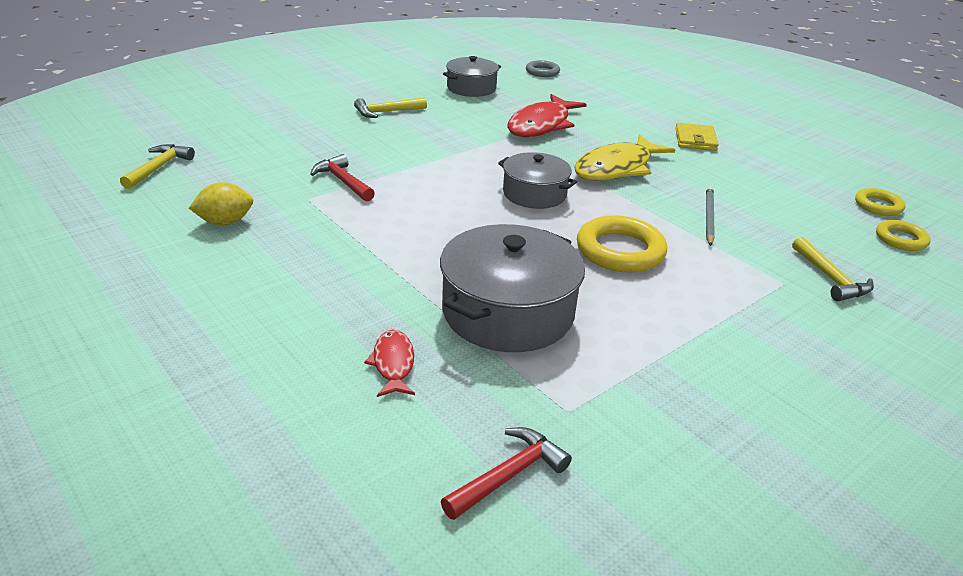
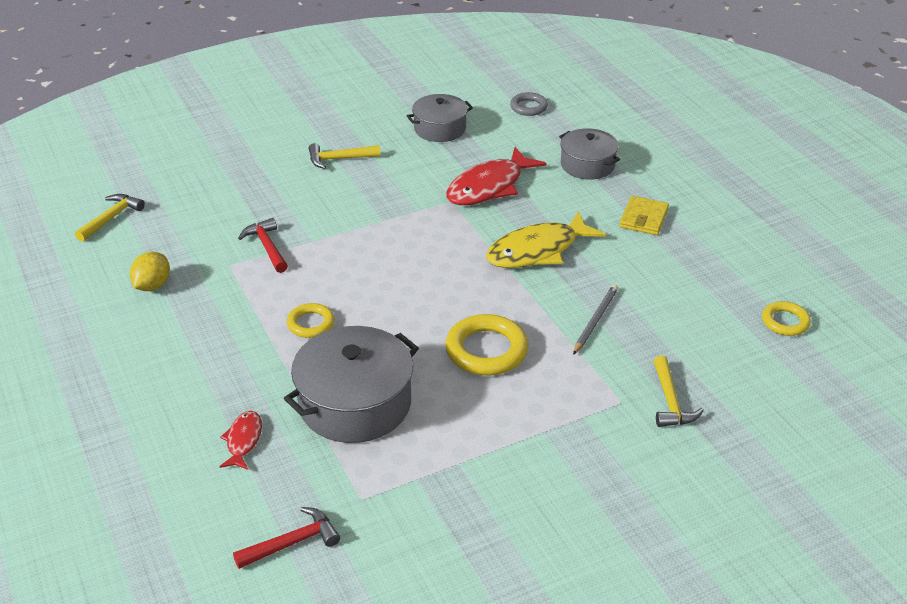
camera: 15 degrees right, 5 degrees up
(225, 222) = (152, 285): yellow lemon -> yellow lemon turned 60 degrees counterclockwise
(534, 194) = (439, 277): grey pot -> grey pot (587, 165)
(900, 239) = (777, 365): yellow ring -> yellow ring (311, 324)

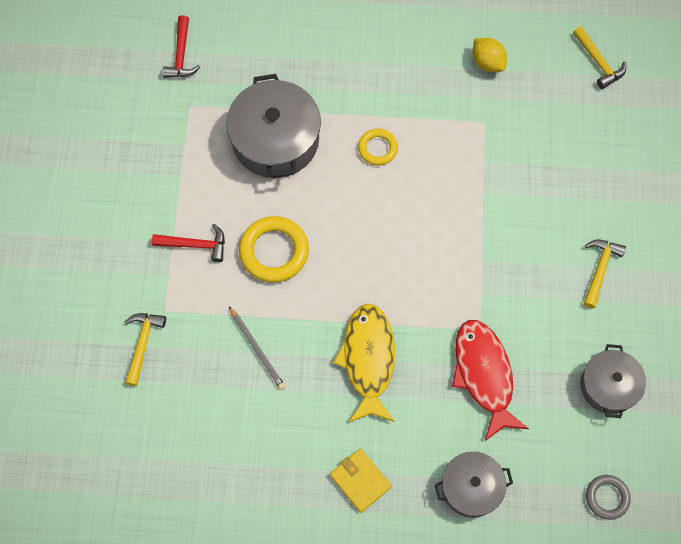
camera: 120 degrees right, 30 degrees up
(243, 440) = (283, 61): red fish -> none
(267, 247) = (493, 157): red hammer -> red hammer (195, 245)
(670, 401) = (143, 344): yellow hammer -> yellow hammer turned 75 degrees clockwise
(785, 322) = (163, 496): yellow ring -> none

